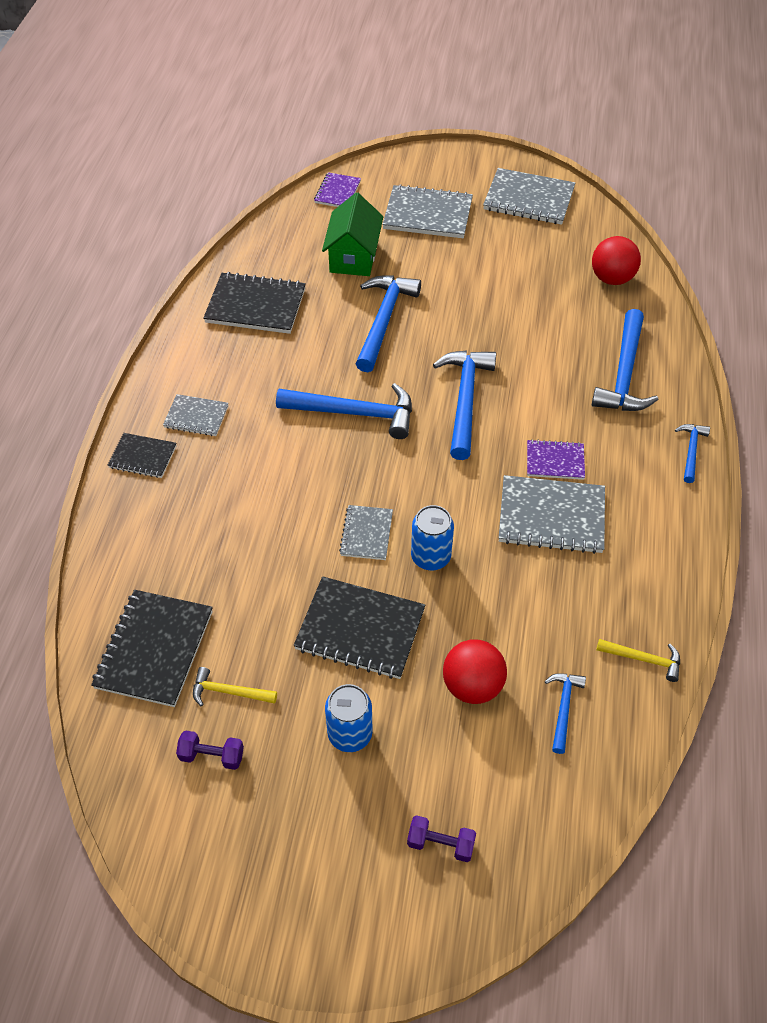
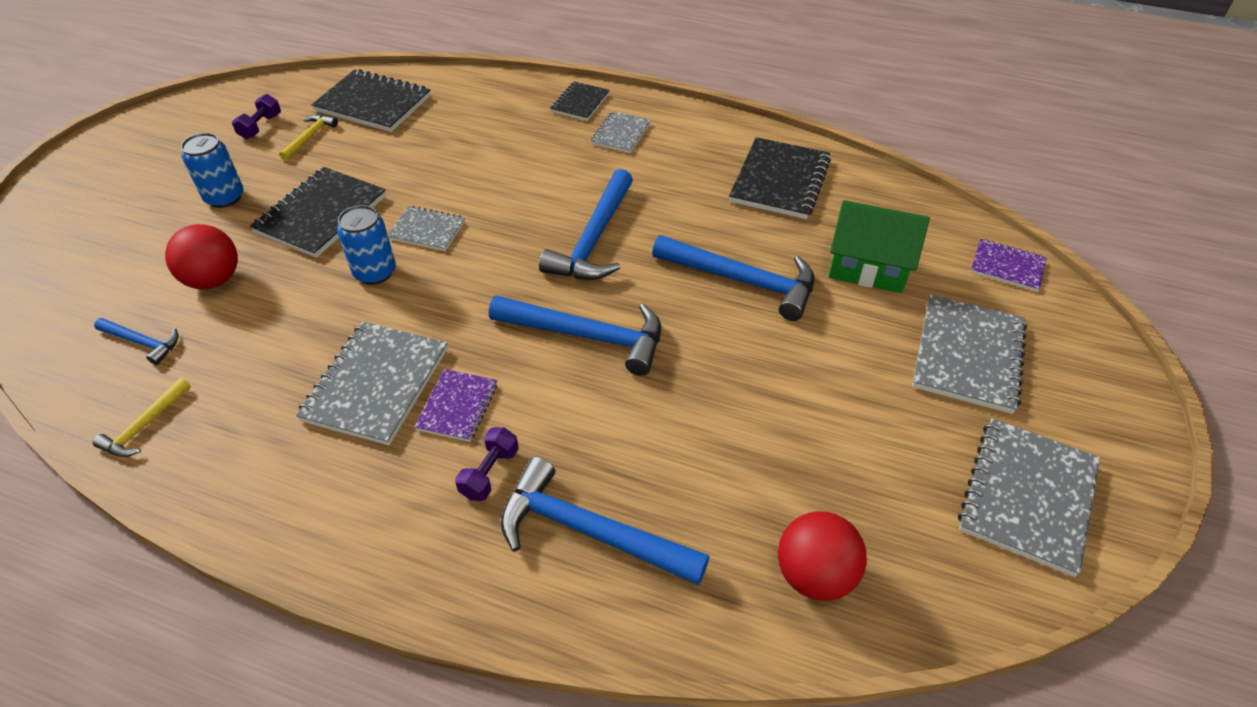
camera: 100 degrees right, 5 degrees down
(440, 844) = (90, 237): purple dumbbell -> purple dumbbell (489, 473)
(691, 451) = (412, 579): blue hammer -> none

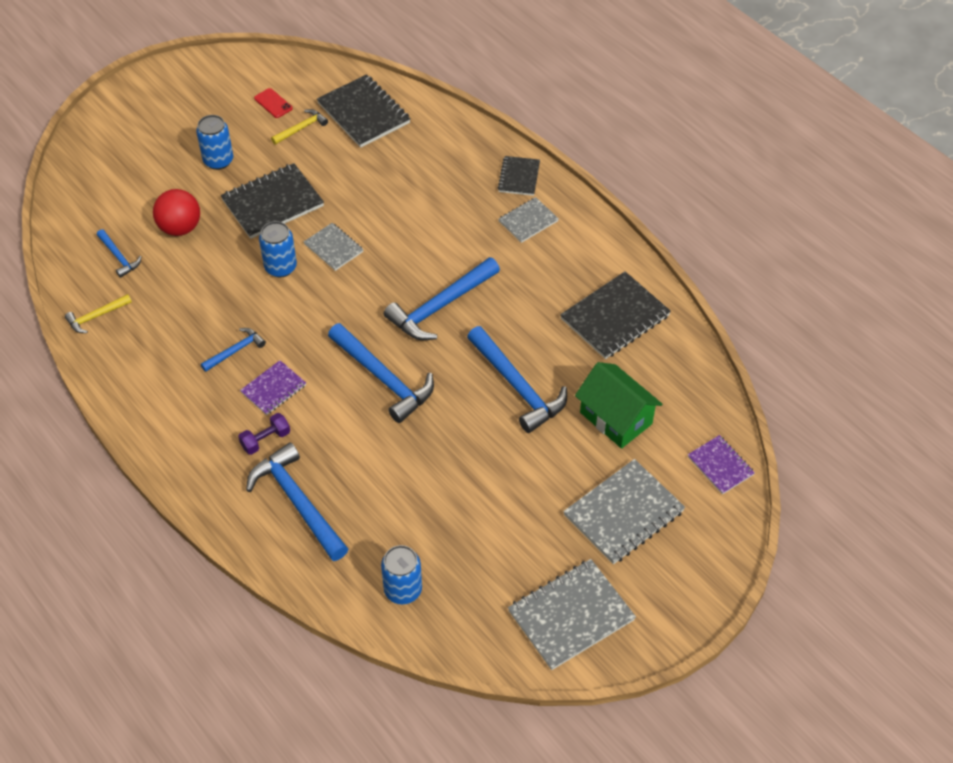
camera: 30 degrees right, 5 degrees up
(261, 126) = (273, 103): purple dumbbell -> red phone
(376, 384) = (235, 351): grey notebook -> blue hammer
(580, 103) = (519, 177): black notebook -> black notebook turned 45 degrees counterclockwise
(814, 575) = (403, 590): red ball -> blue can

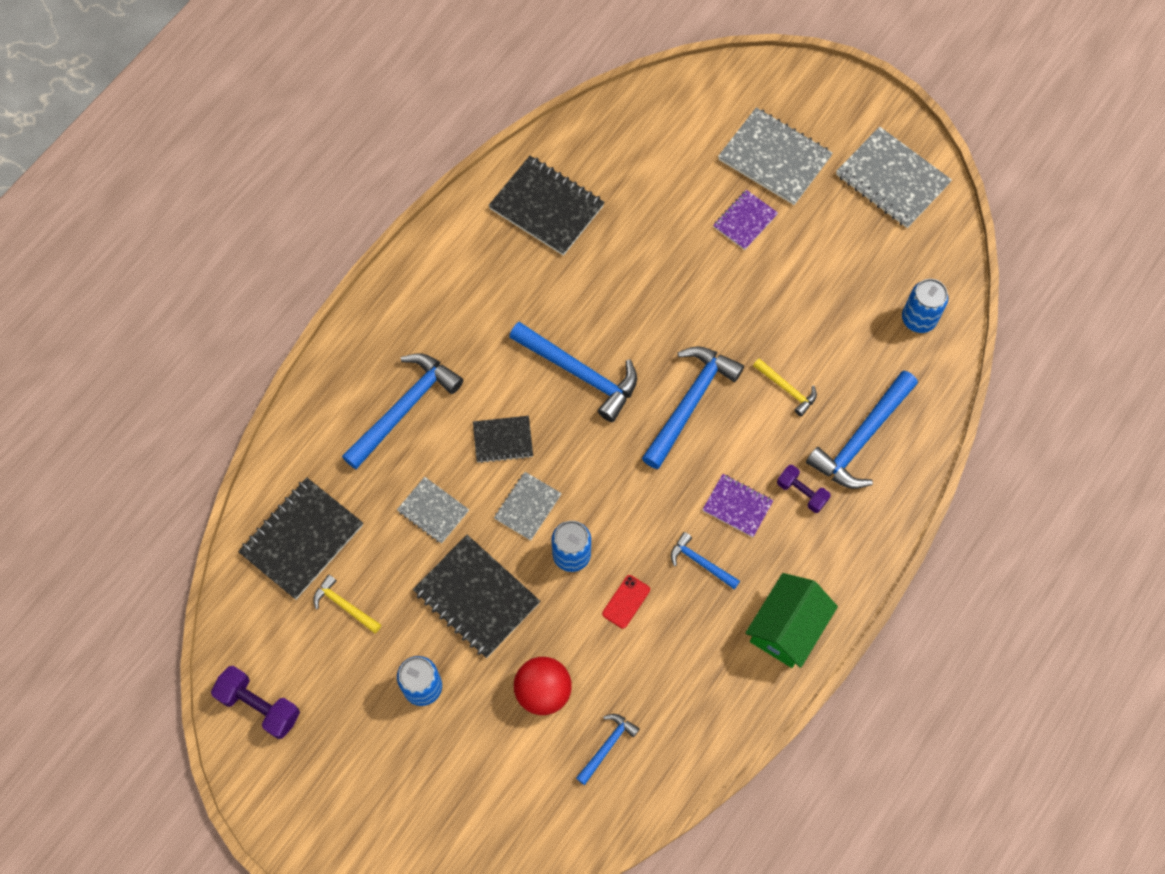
camera: 105 degrees left, 15 degrees up
(96, 316) = (701, 735): yellow hammer -> yellow hammer (787, 389)
(248, 74) = (259, 706): none -> purple dumbbell
(273, 103) = (307, 655): red phone -> red phone (626, 601)
(517, 386) = (661, 276): blue hammer -> blue hammer (404, 408)
(519, 177) = (370, 340): black notebook -> black notebook (503, 440)
(528, 221) = (435, 316): grey notebook -> grey notebook (433, 511)
(616, 418) = (671, 184): green house -> green house (787, 628)
(720, 466) = (696, 90): purple notebook -> purple notebook (745, 221)

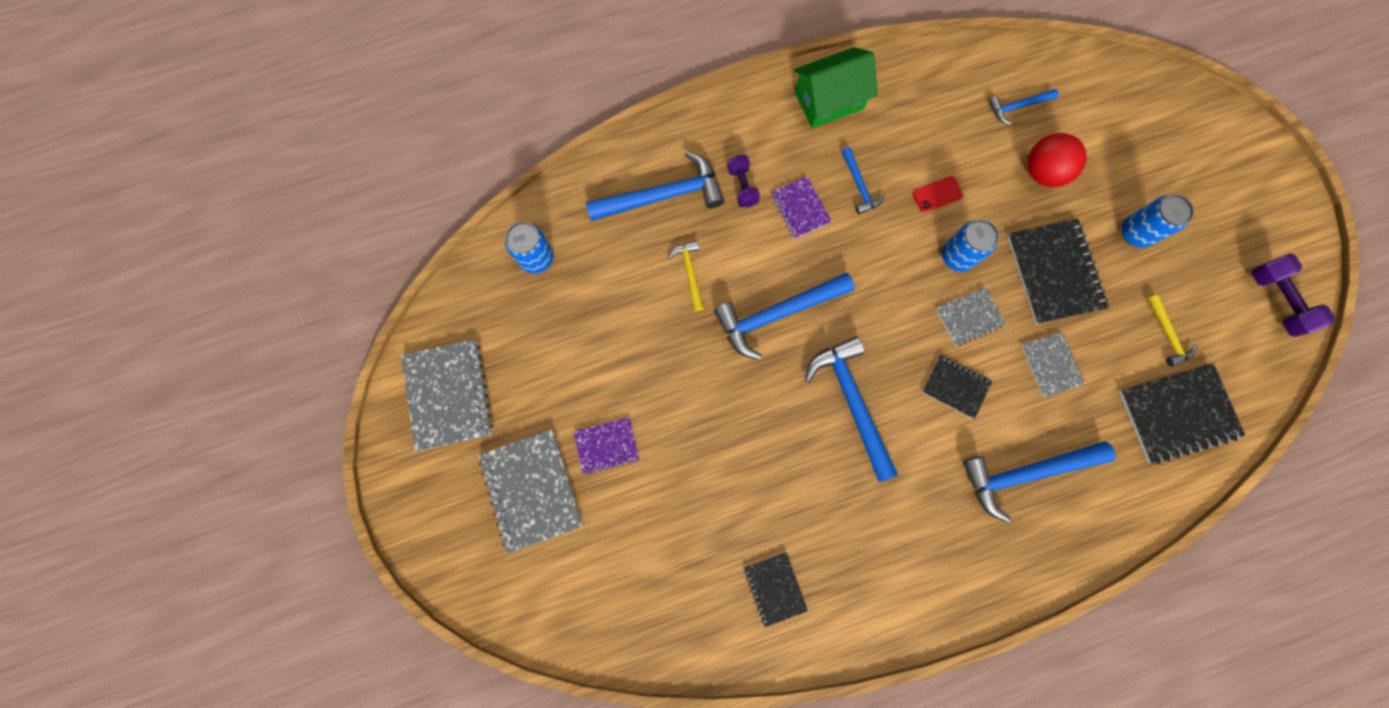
camera: 145 degrees left, 10 degrees up
(547, 207) = (774, 588): black notebook -> black notebook, size x0.58

